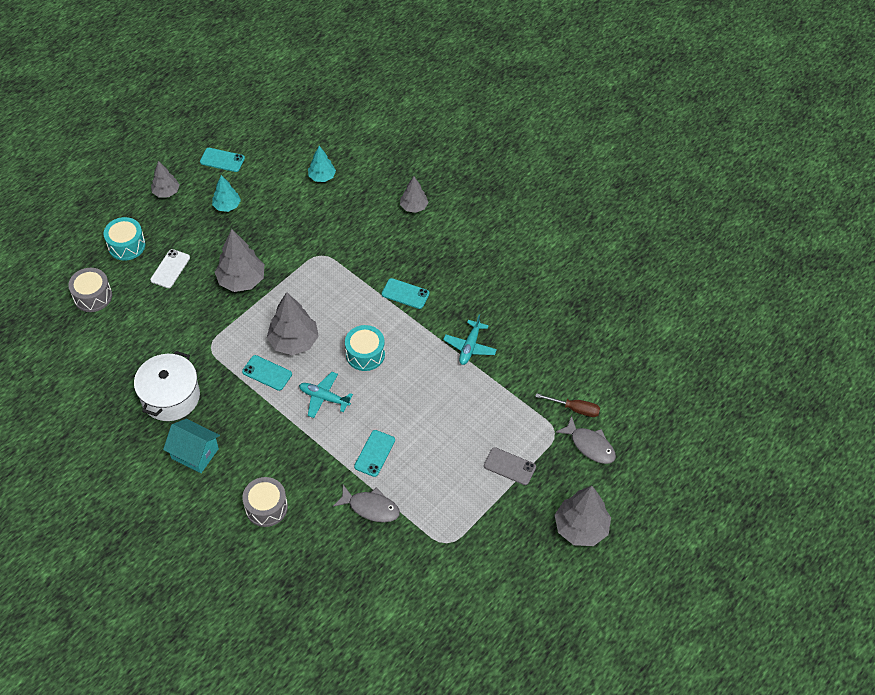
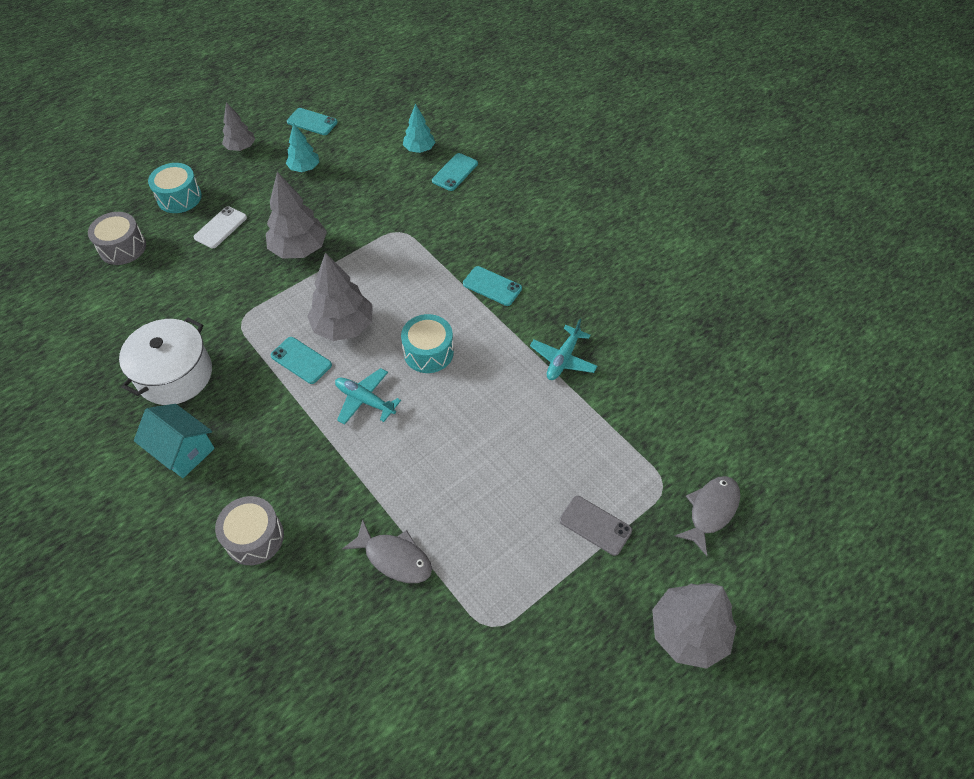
camera: 10 degrees right, 0 degrees up
(375, 453) = (415, 482): turquoise phone -> turquoise phone (455, 172)
(414, 207) = (519, 191): grey tree -> none
(575, 409) = (693, 457): brown screwdriver -> none
(590, 445) = (711, 511): grey fish -> grey fish turned 105 degrees counterclockwise

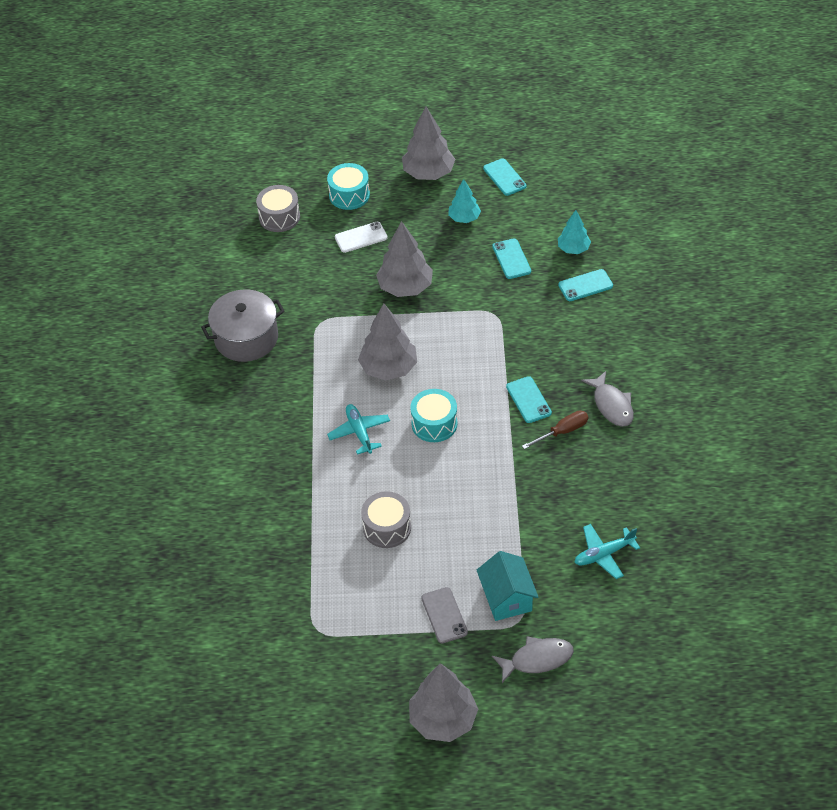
camera: 40 degrees right, 5 degrees down
(175, 375) = (246, 338): white pot -> grey pot
(183, 451) = (213, 396): turquoise house -> turquoise house (507, 598)
(241, 148) = (428, 173): grey tree -> grey tree, size x1.67
(254, 537) = (216, 481): grey drum -> grey drum (387, 527)
(301, 360) = (338, 377): turquoise phone -> turquoise phone (511, 259)
(394, 558) = (292, 549): grey fish -> grey fish (612, 405)
(544, 296) = (562, 431): none -> brown screwdriver
(563, 359) = (531, 488): turquoise plane -> turquoise plane (604, 554)

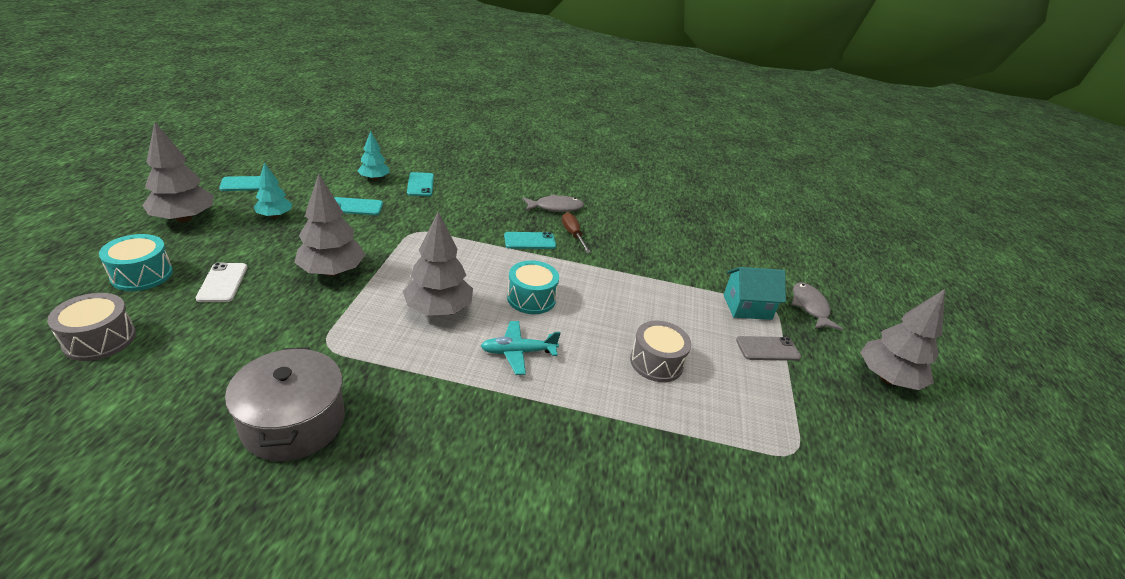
camera: 85 degrees left, 15 degrees down
(604, 554) = (704, 249): turquoise plane -> none

